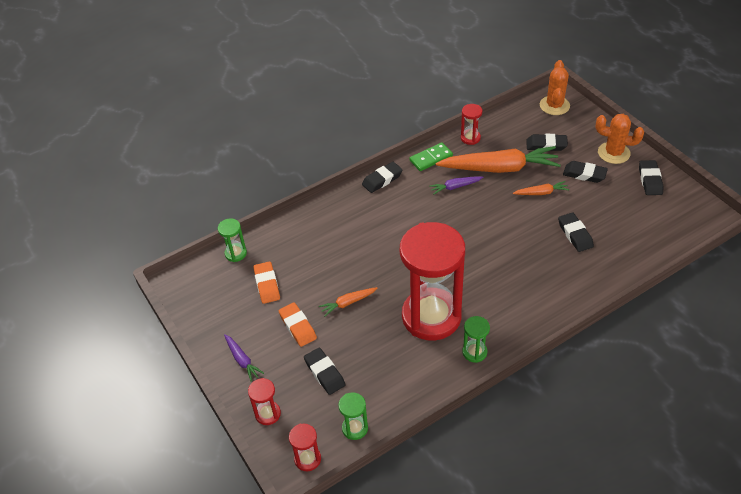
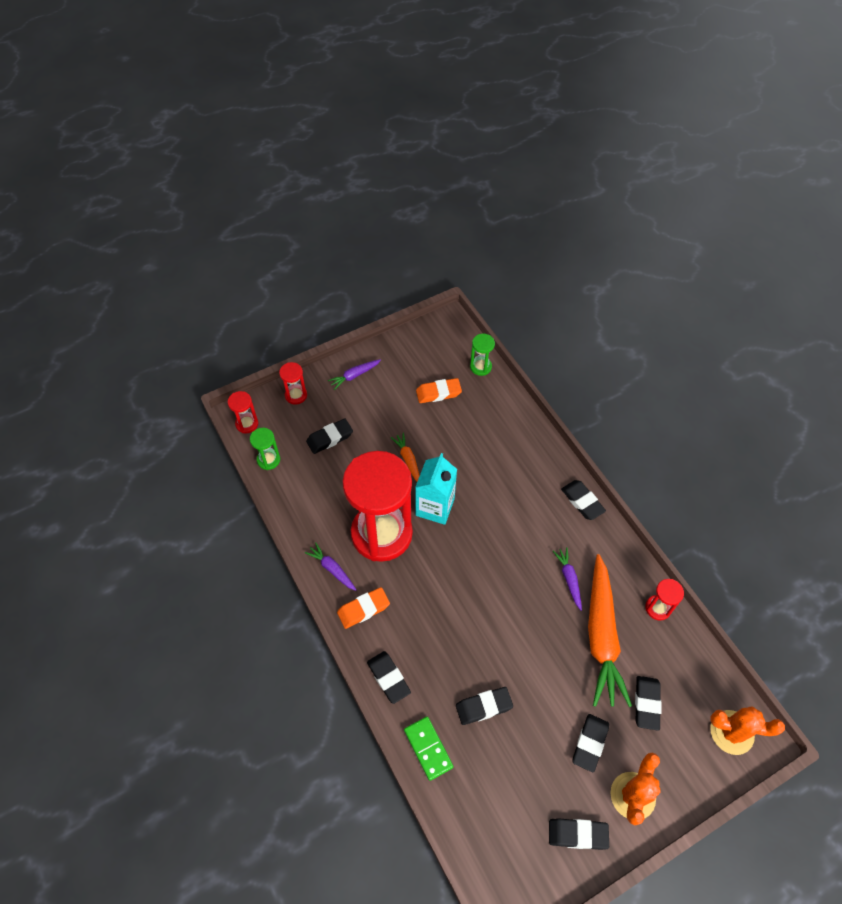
camera: 90 degrees right, 10 degrees up
(298, 327) = (385, 418): orange eraser -> orange eraser (363, 609)
(398, 278) = (435, 507): none -> turquoise carton
(431, 158) = (619, 557): green domino -> green domino (428, 748)
(474, 352) = (332, 569): green hourglass -> purple carrot
(541, 193) = (557, 679): orange carrot -> none
(568, 298) = (388, 678): none -> black eraser

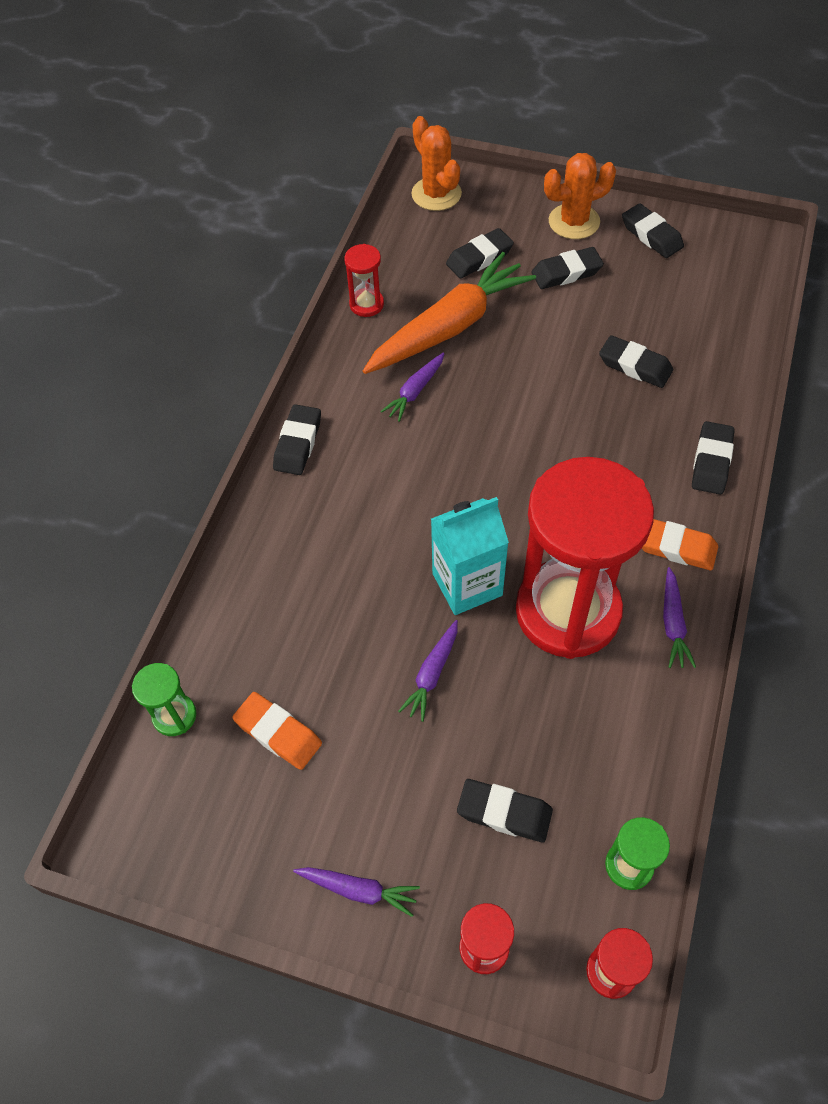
camera: 130 degrees left, 0 degrees up
(408, 460) = (432, 674): orange carrot -> purple carrot
(428, 748) = (727, 378): green domino -> none

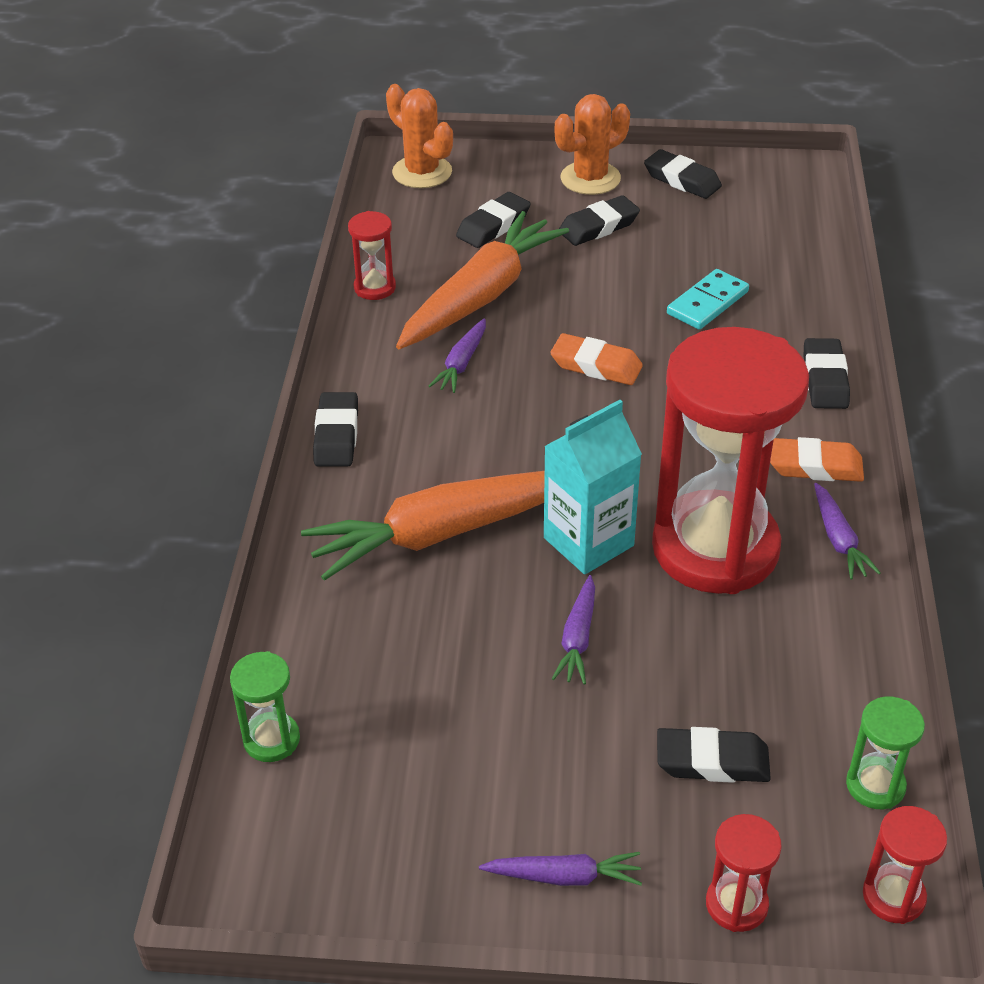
camera: 15 degrees left, 15 degrees down
(278, 733) = (409, 733): orange eraser -> orange eraser (596, 365)
(357, 552) = (445, 532): none -> orange carrot
(635, 366) = (707, 303): black eraser -> turquoise domino

